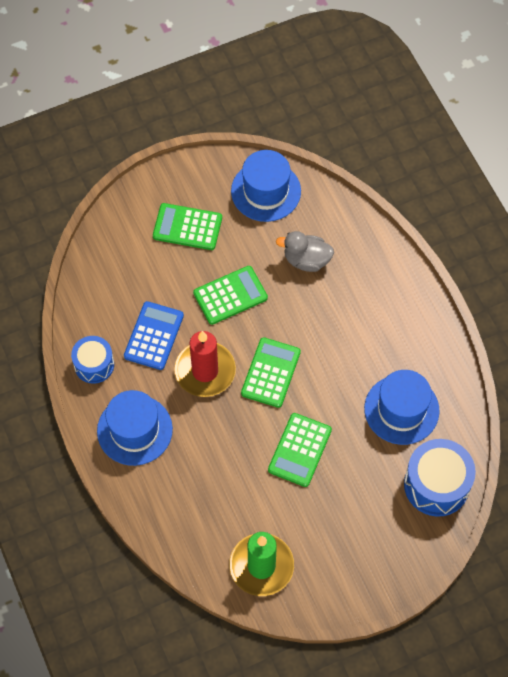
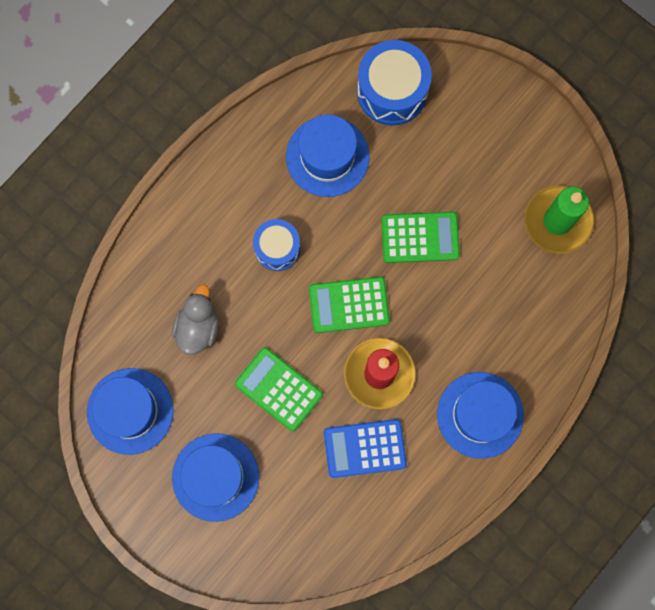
camera: 115 degrees left, 15 degrees up
(94, 365) = (428, 496): blue drum -> blue drum (277, 248)
(187, 227) = (215, 477): green calculator -> blue hat
(306, 260) = (198, 327): grey duck -> grey duck turned 150 degrees counterclockwise

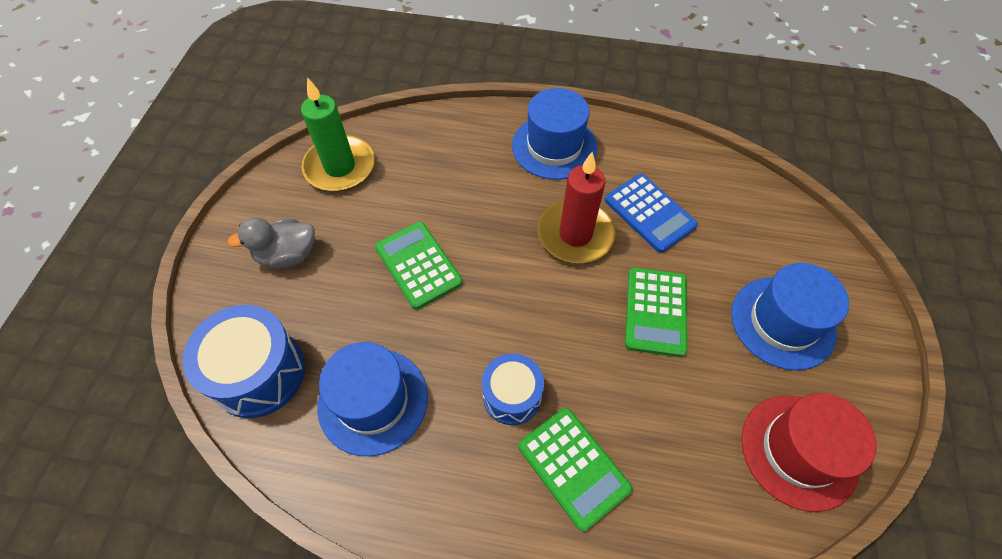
camera: 120 degrees left, 20 degrees down
(130, 411) = (799, 451): blue hat -> red hat
(198, 327) = (656, 431): grey duck -> grey duck (287, 255)
(349, 305) = (527, 293): green calculator -> green calculator (573, 467)

